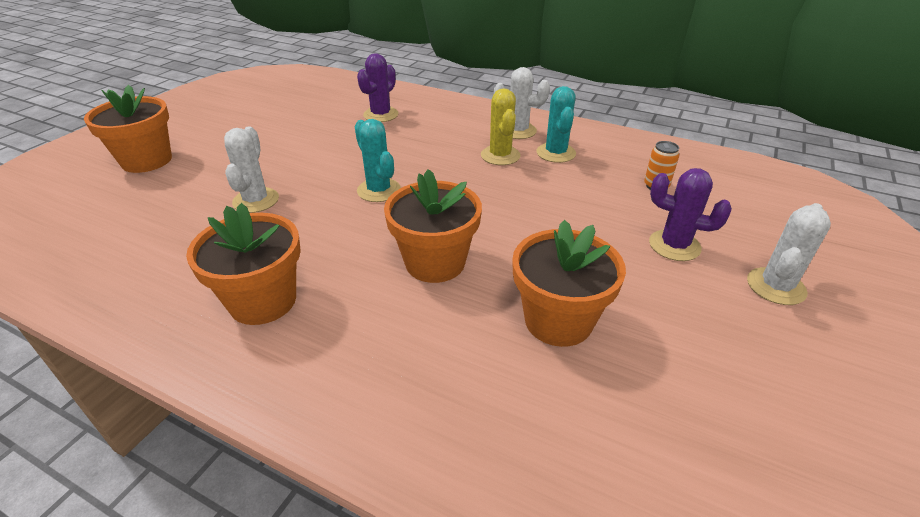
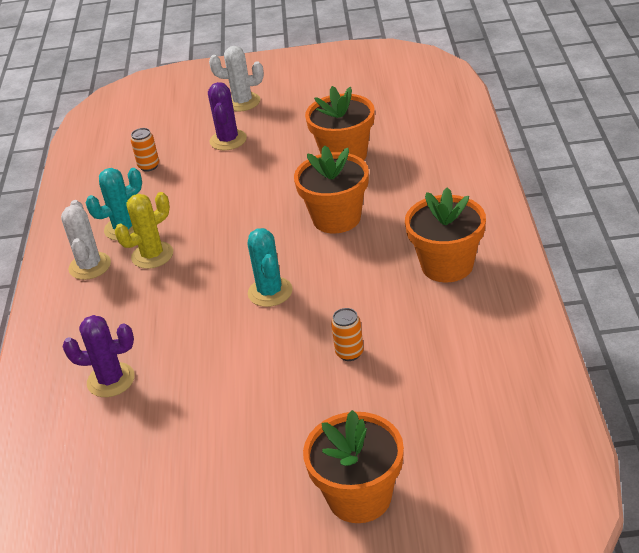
camera: 115 degrees left, 0 degrees up
(256, 200) = (349, 353): white cactus -> orange can
(379, 190) = (270, 292): turquoise cactus -> turquoise cactus turned 45 degrees counterclockwise

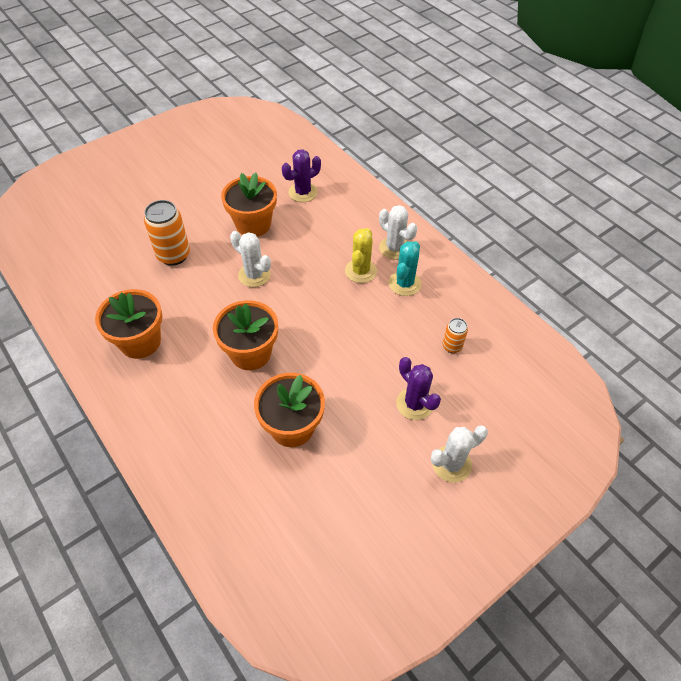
camera: 140 degrees right, 15 degrees up
(270, 292) = (254, 275): turquoise cactus -> white cactus
(349, 353) = (173, 255): orange can -> orange can, size x1.84
(359, 497) = (125, 190): orange flower pot -> orange flower pot (253, 224)

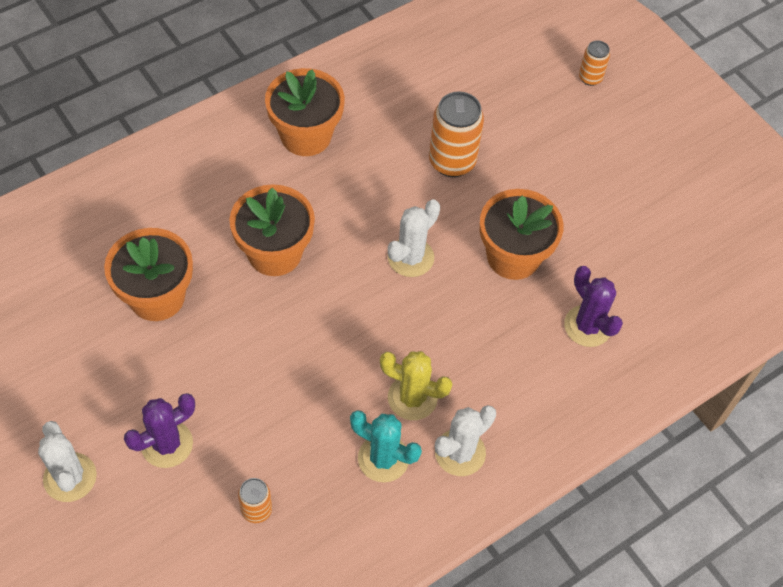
camera: 90 degrees right, 5 degrees up
(108, 186) = (590, 78): none -> orange can

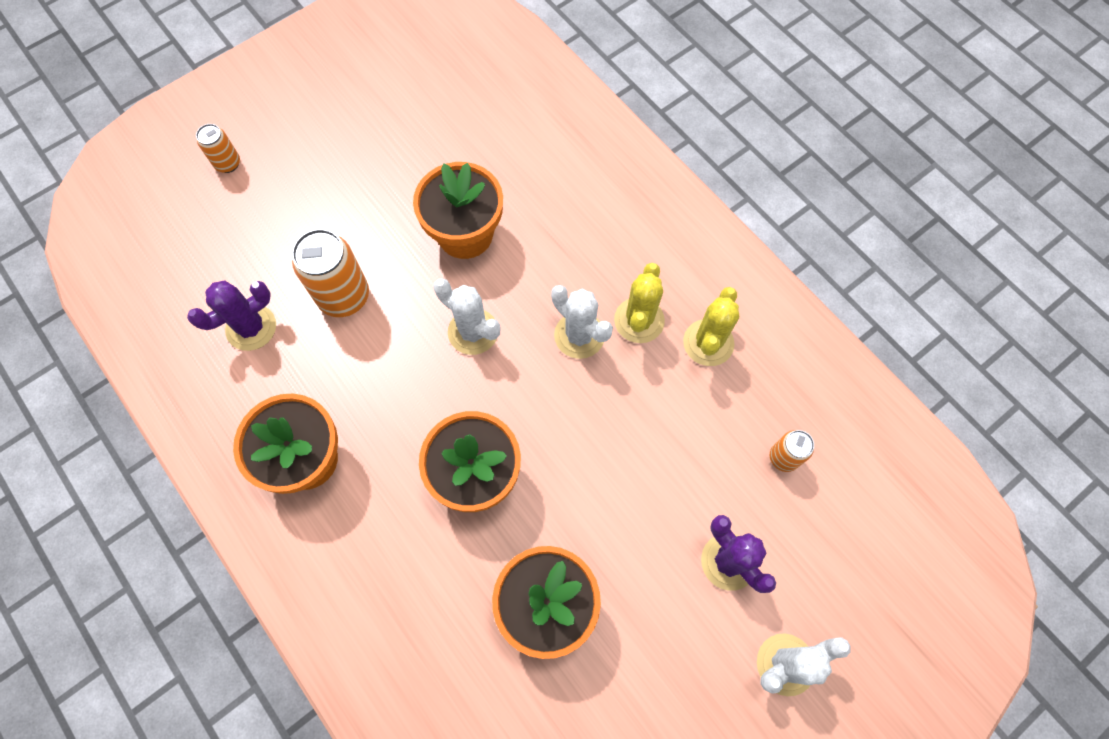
camera: 90 degrees left, 10 degrees up
(383, 458) = (708, 343): turquoise cactus -> yellow cactus
(460, 452) = (690, 275): white cactus -> white cactus (579, 335)
(587, 326) = (540, 169): purple cactus -> purple cactus (251, 328)

